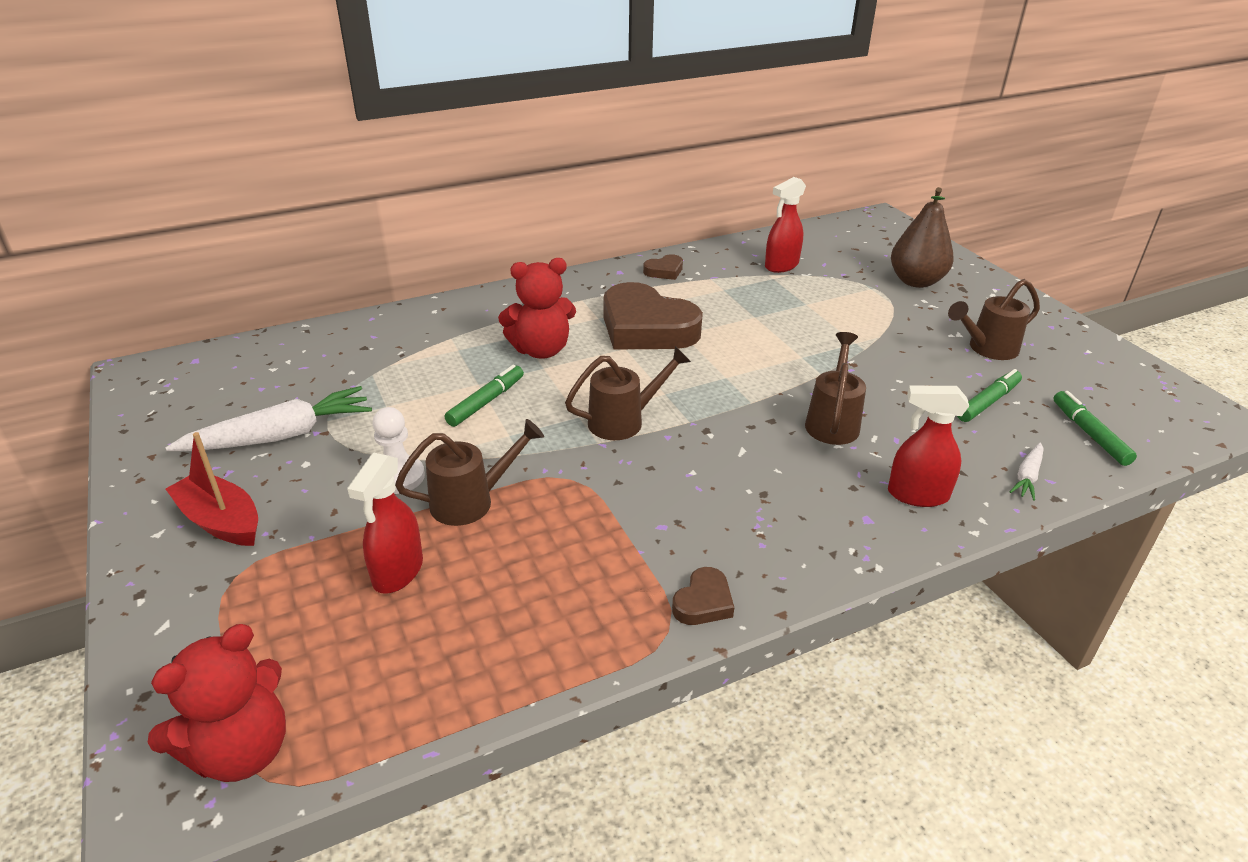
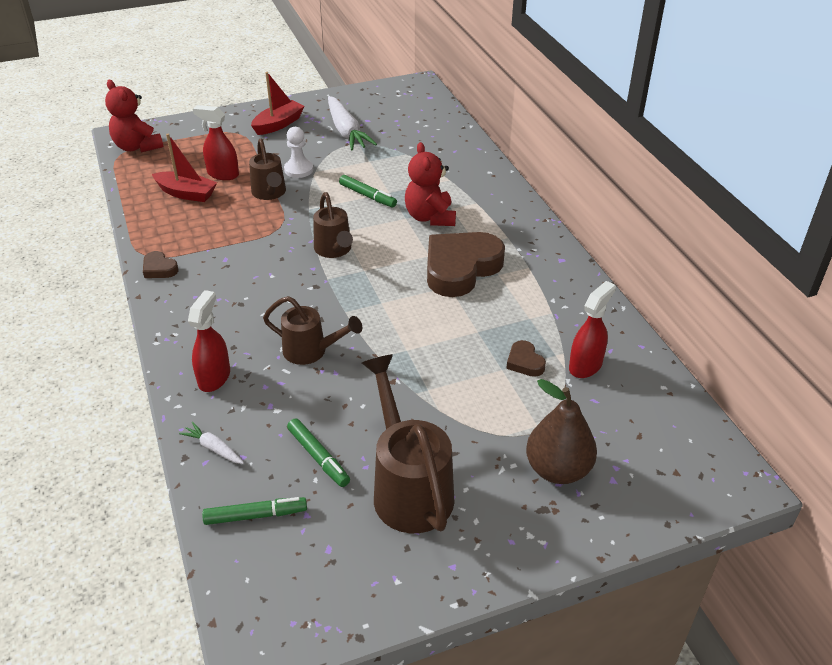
camera: 95 degrees right, 5 degrees up
(463, 613) = (186, 193): none -> red boat
(664, 271) = (565, 285): brown heart -> brown heart (524, 362)
(781, 265) = (585, 365): red spray bottle -> red spray bottle turned 75 degrees clockwise
(987, 349) = (409, 488): brown watering can -> brown watering can, size x1.60

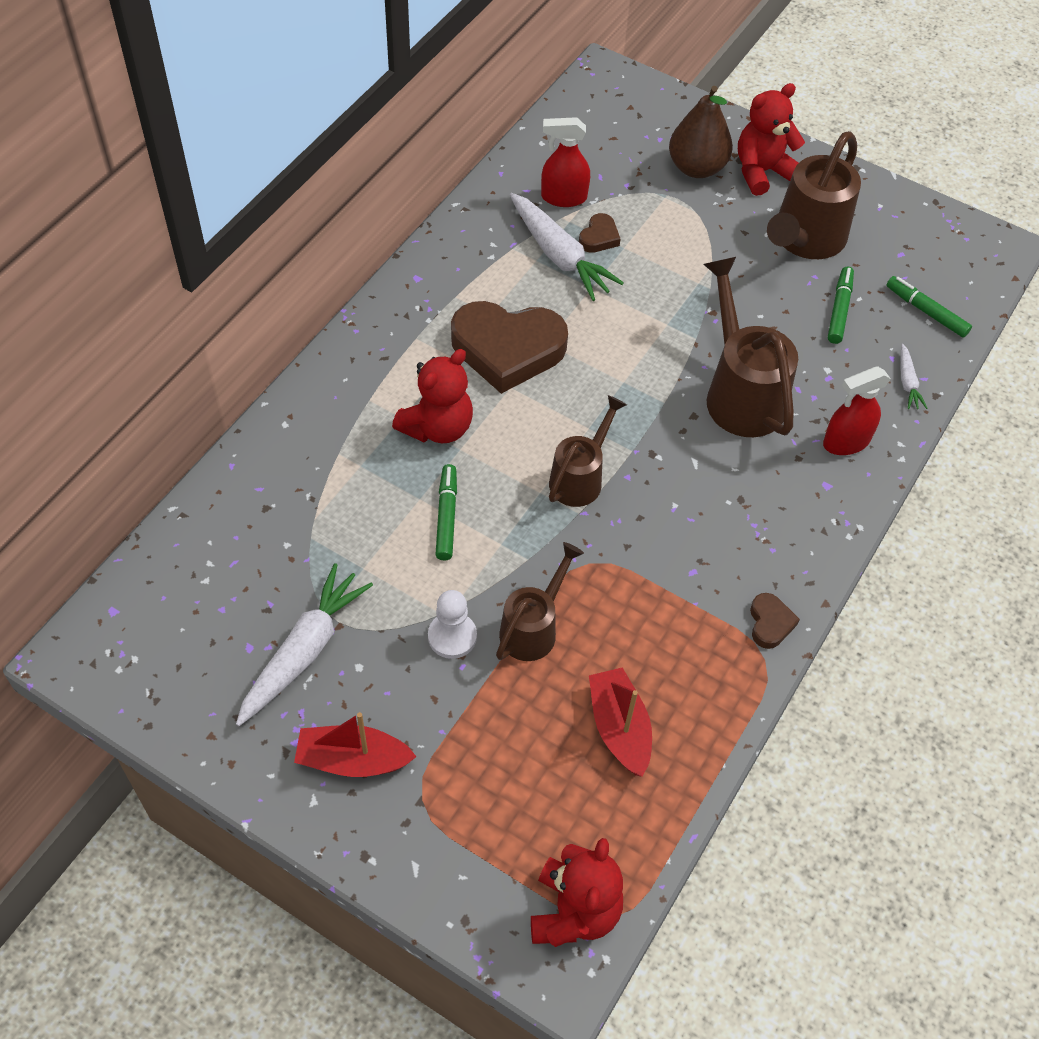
camera: 130 degrees left, 15 degrees up
(222, 174) = (540, 722): red spray bottle -> none
(311, 351) = (741, 393): brown watering can -> brown watering can, size x1.60
(516, 515) = (762, 172): none -> red teddy bear
(524, 332) = (559, 255): none -> white carrot

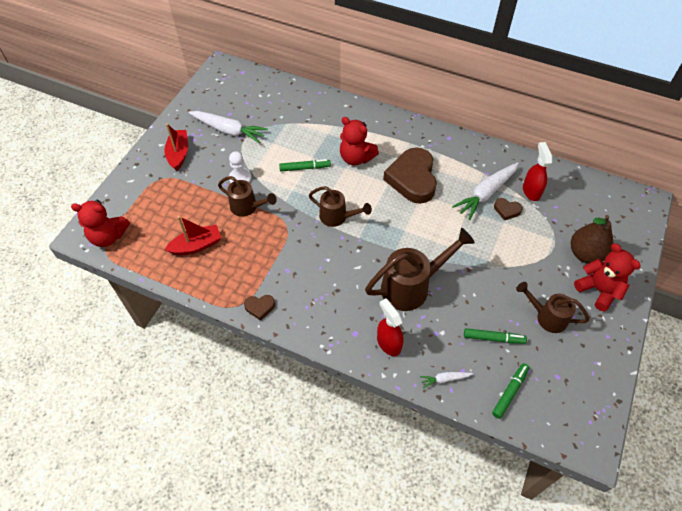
camera: 85 degrees right, 0 degrees up
(805, 240) = (547, 317): brown watering can -> brown watering can, size x0.62

